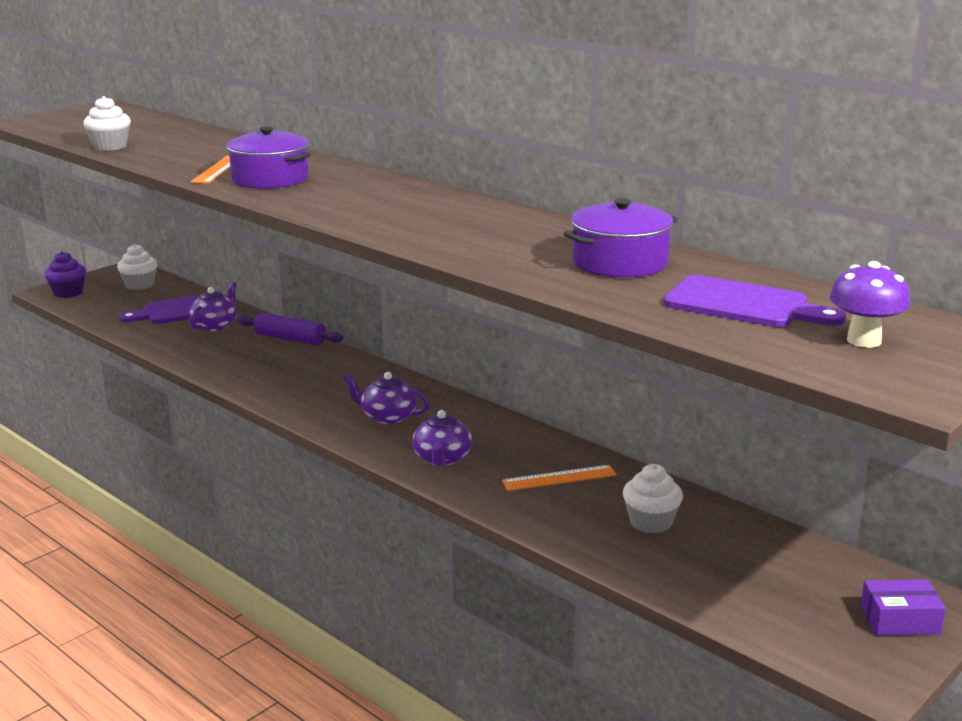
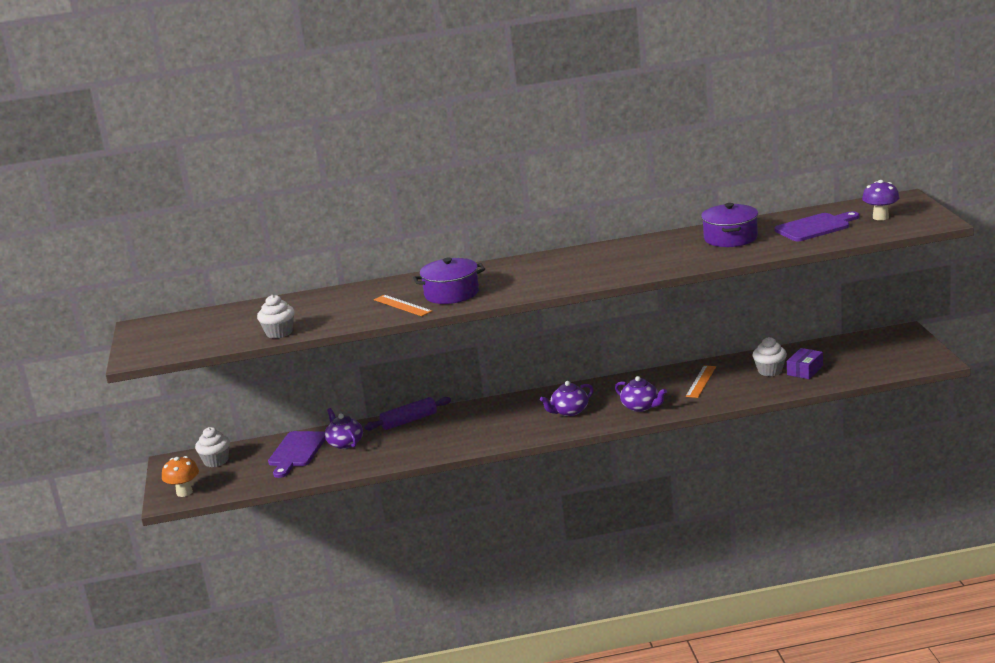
camera: 50 degrees left, 0 degrees up
(68, 293) = (184, 492): purple cupcake -> orange mushroom
(899, 620) = (904, 343): purple box -> purple box (805, 370)

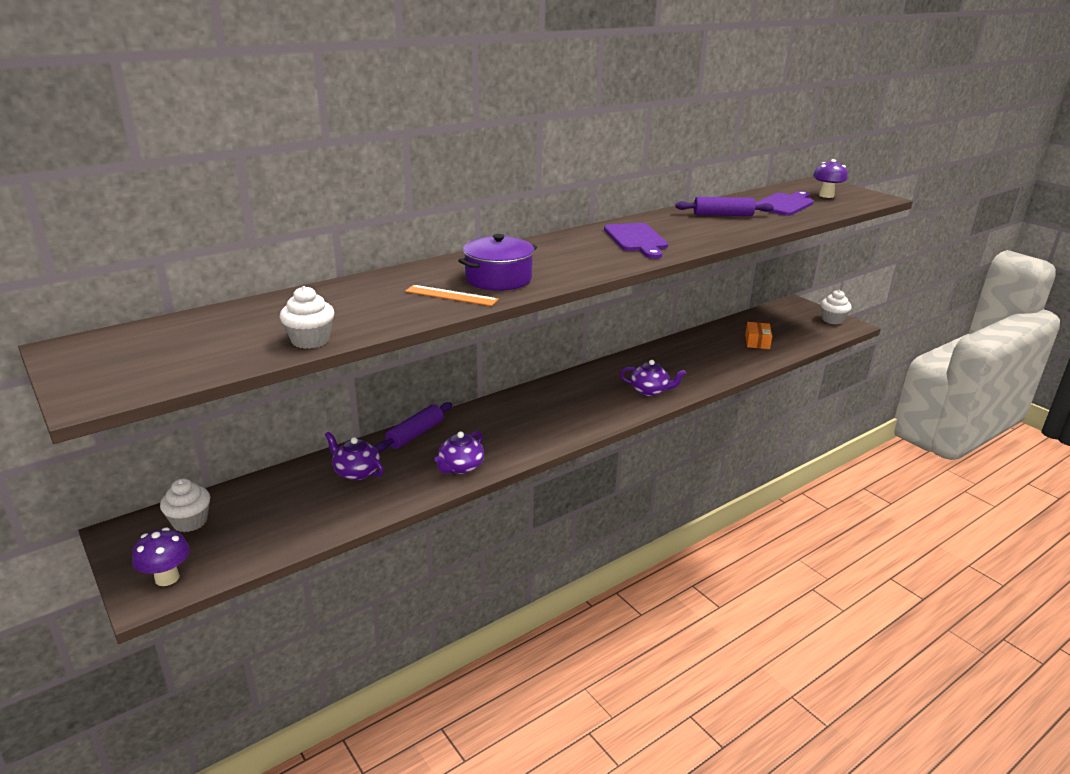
camera: 30 degrees left, 5 degrees up
(184, 492) = (167, 578): orange mushroom -> purple mushroom
(296, 452) = (299, 492): purple cutting board -> purple cutting board (636, 239)
(569, 411) = (584, 403): purple teapot -> purple teapot (460, 467)
(701, 381) = (679, 360): orange ruler -> none
(730, 238) = (723, 215): purple pot -> purple rolling pin
(770, 371) = (728, 345): white cupcake -> white cupcake (832, 320)
(805, 370) = (757, 342): purple box -> orange box

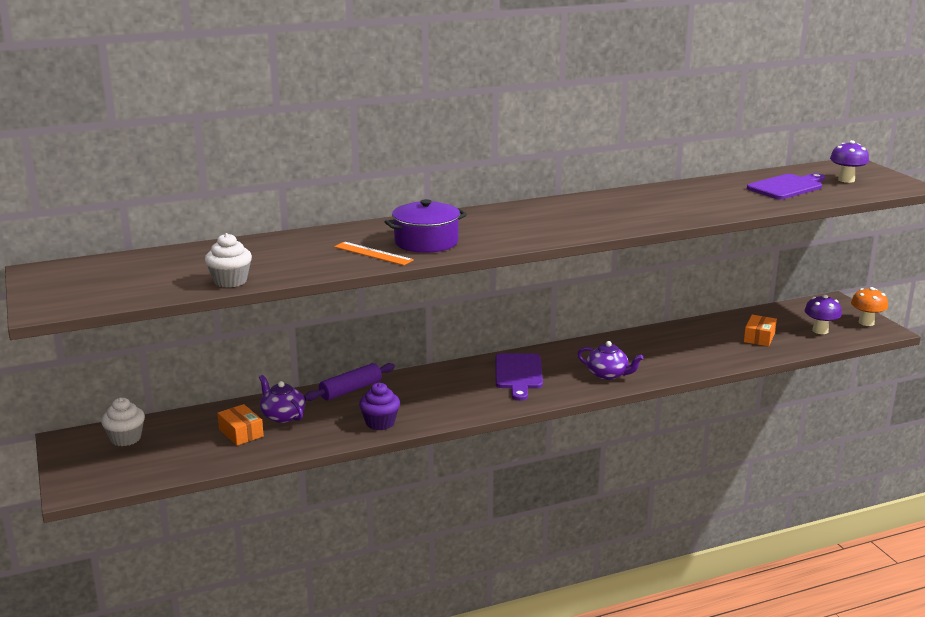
camera: 15 degrees right, 5 degrees down
(167, 578) = (94, 478): purple mushroom -> purple mushroom (820, 331)
(319, 497) = (241, 433): none -> orange box
(460, 467) = (380, 423): purple teapot -> purple cupcake
(636, 239) = (591, 214): purple cutting board -> purple cutting board (518, 374)
(723, 215) = (706, 194): purple rolling pin -> none
(832, 320) = (866, 322): white cupcake -> orange mushroom

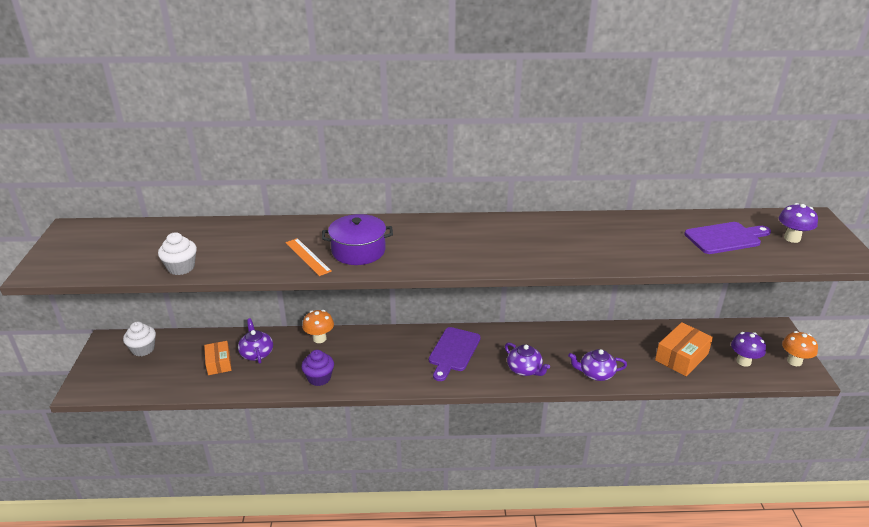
camera: 20 degrees right, 10 degrees up
(351, 390) = (319, 338): purple rolling pin -> orange mushroom
(684, 365) = (596, 374): none -> purple teapot
(759, 337) = (681, 357): orange box -> orange box, size x1.54

